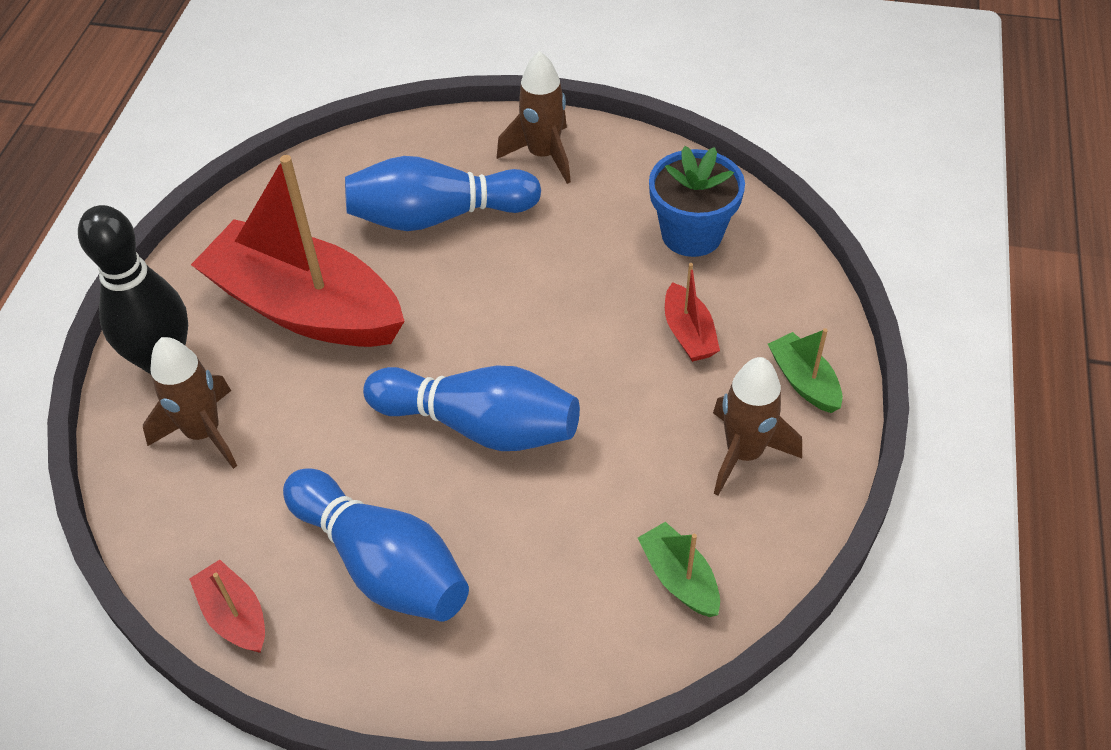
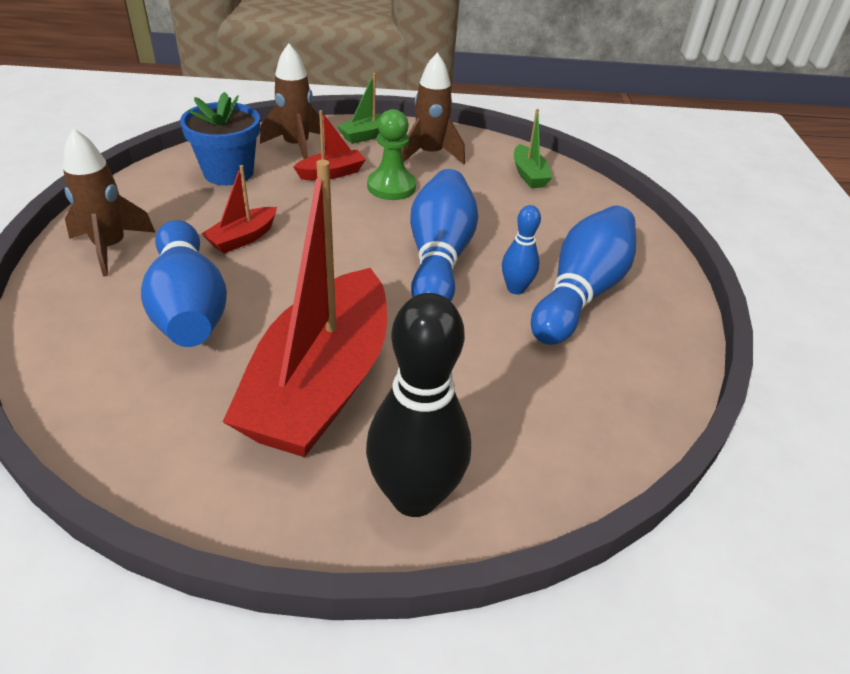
camera: 105 degrees left, 10 degrees down
(204, 433) = (500, 432): brown rocket -> brown rocket (296, 147)
(235, 615) = (667, 366): red boat -> red boat (243, 238)
(405, 494) = (515, 288): none -> blue bowling pin
(650, 395) = (391, 187): none -> green pawn
(679, 578) = (529, 175): green boat -> green boat turned 60 degrees counterclockwise

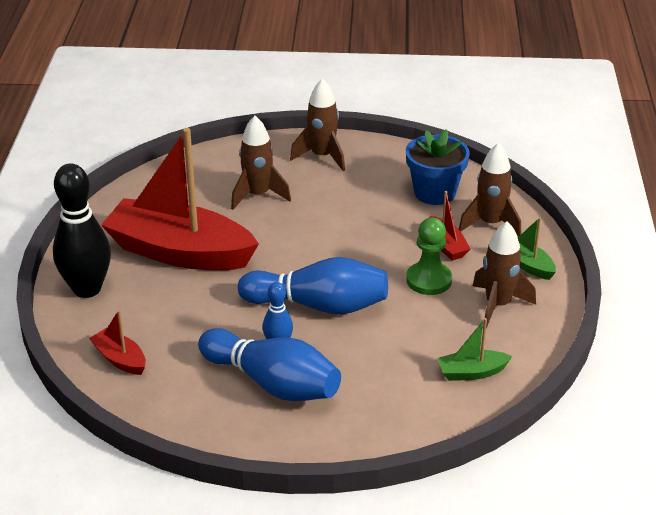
camera: 95 degrees right, 5 degrees down
(189, 306) = (258, 195): blue bowling pin -> brown rocket
(243, 238) = (338, 208): red boat -> red boat (120, 359)

